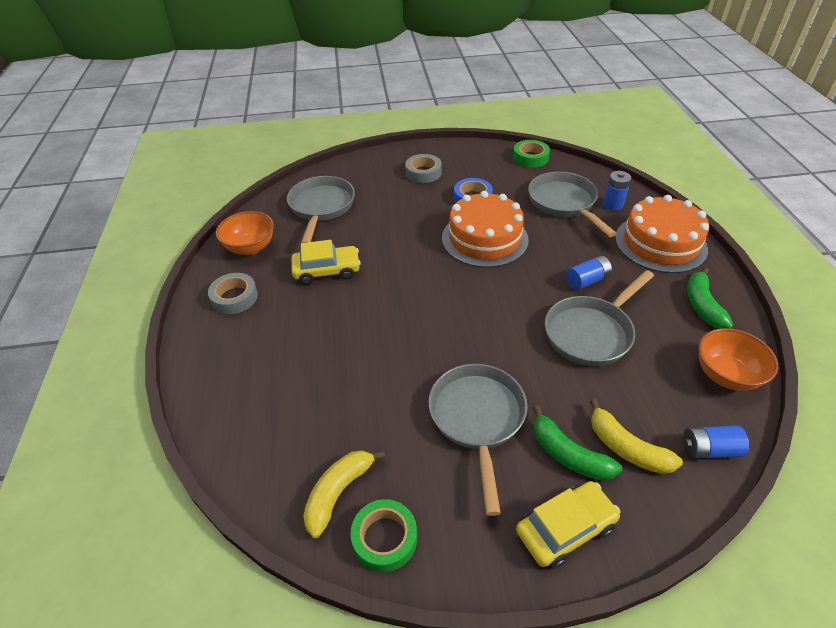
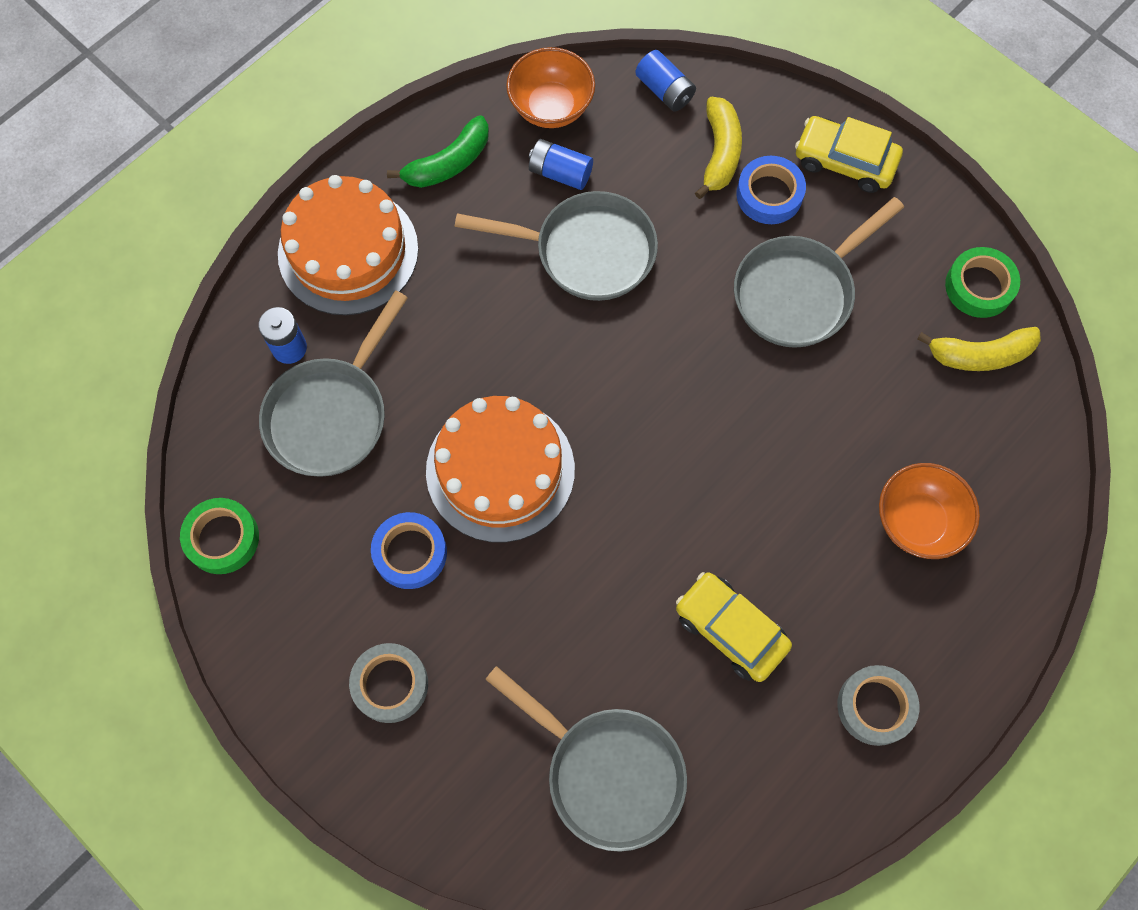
camera: 130 degrees left, 25 degrees up
(250, 247) = (777, 790): orange bowl -> orange bowl (917, 522)
(321, 207) = (607, 772): grey pan -> grey pan turned 105 degrees counterclockwise
(568, 454) = (769, 195): green banana -> blue tape
(587, 280) = (495, 299): blue battery -> blue battery (560, 173)

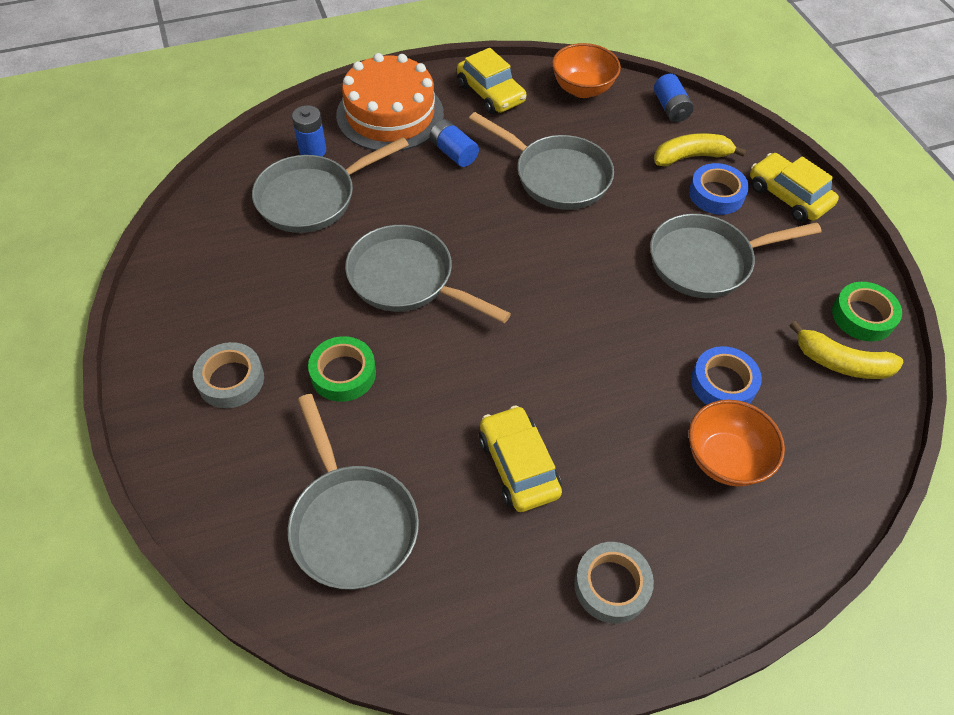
camera: 25 degrees right, 15 degrees down
(222, 538) = (186, 238): green tape -> green tape (343, 373)
(410, 553) = (306, 302): blue tape -> blue tape (723, 383)
(448, 163) = (490, 93): green banana -> yellow car
(500, 470) = (407, 279): orange cake -> grey pan
(560, 173) = (566, 126): blue battery -> blue battery (453, 153)
(720, 153) = (691, 157): yellow banana -> yellow banana turned 135 degrees counterclockwise

